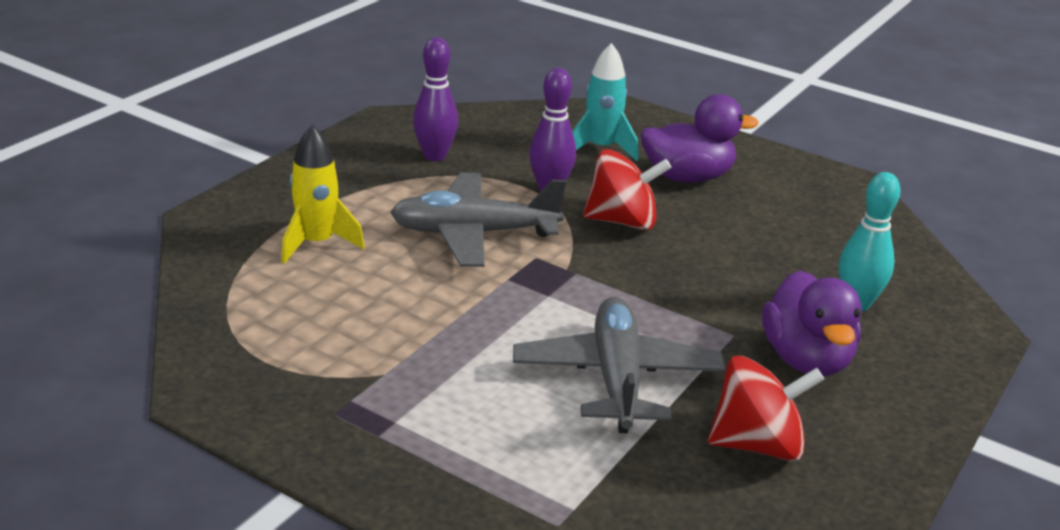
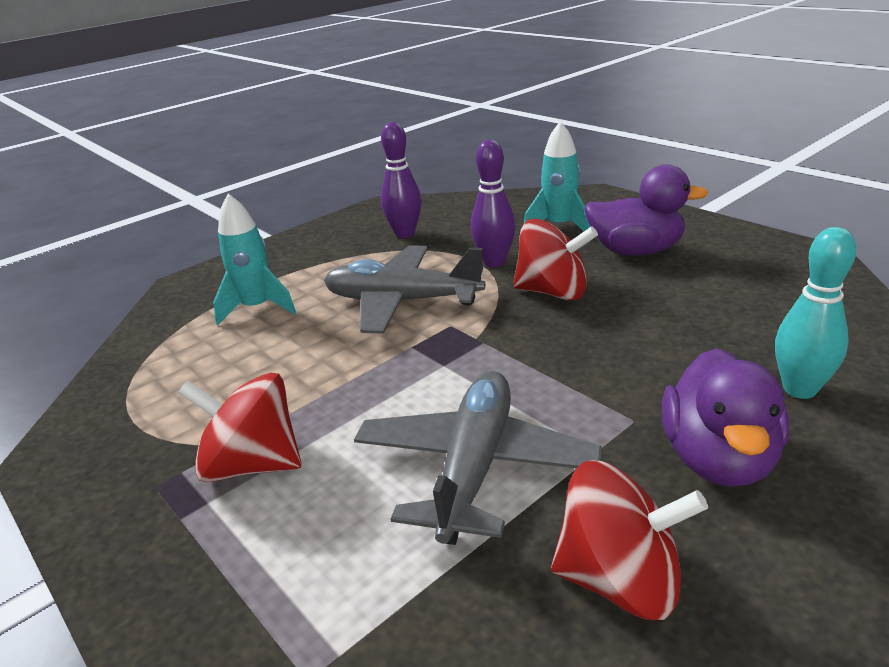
camera: 20 degrees right, 0 degrees up
(317, 243) = (257, 308): yellow rocket -> turquoise rocket
(416, 389) = (253, 464): none -> red spinning top

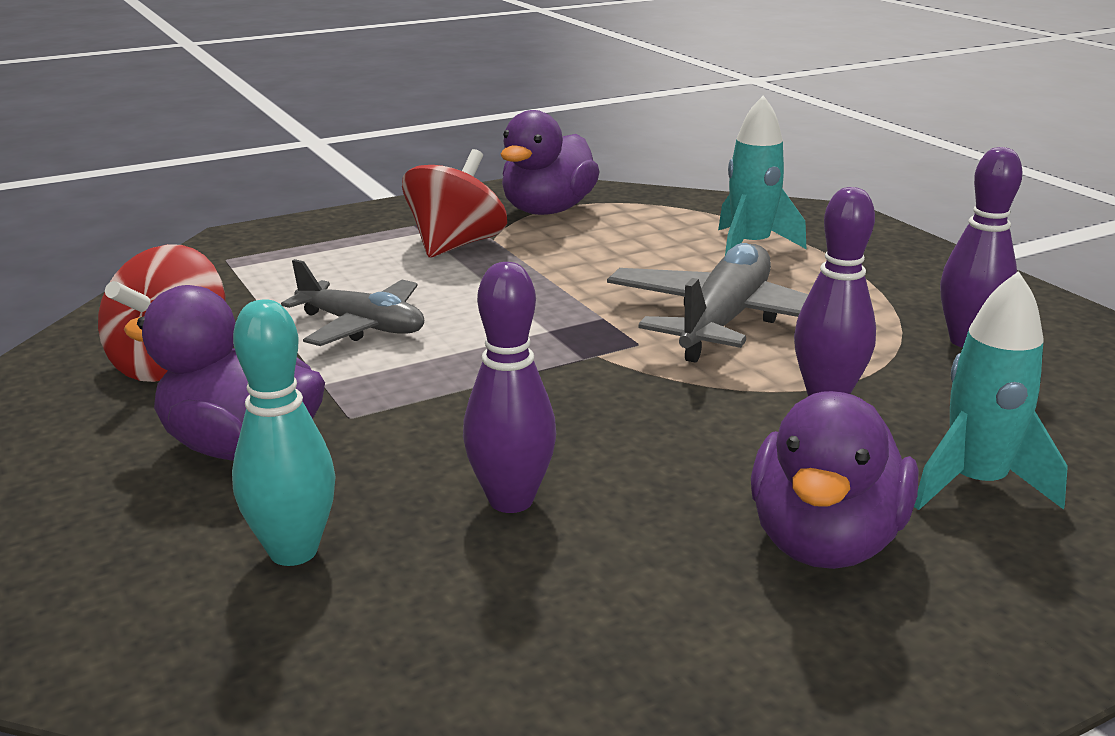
camera: 100 degrees right, 5 degrees down
(147, 425) = (547, 210): none -> purple duck
(475, 467) = (361, 326): grey plane -> grey plane, size x0.65
(553, 292) = (694, 426): red spinning top -> none
(677, 331) = (511, 500): none -> purple bowling pin

